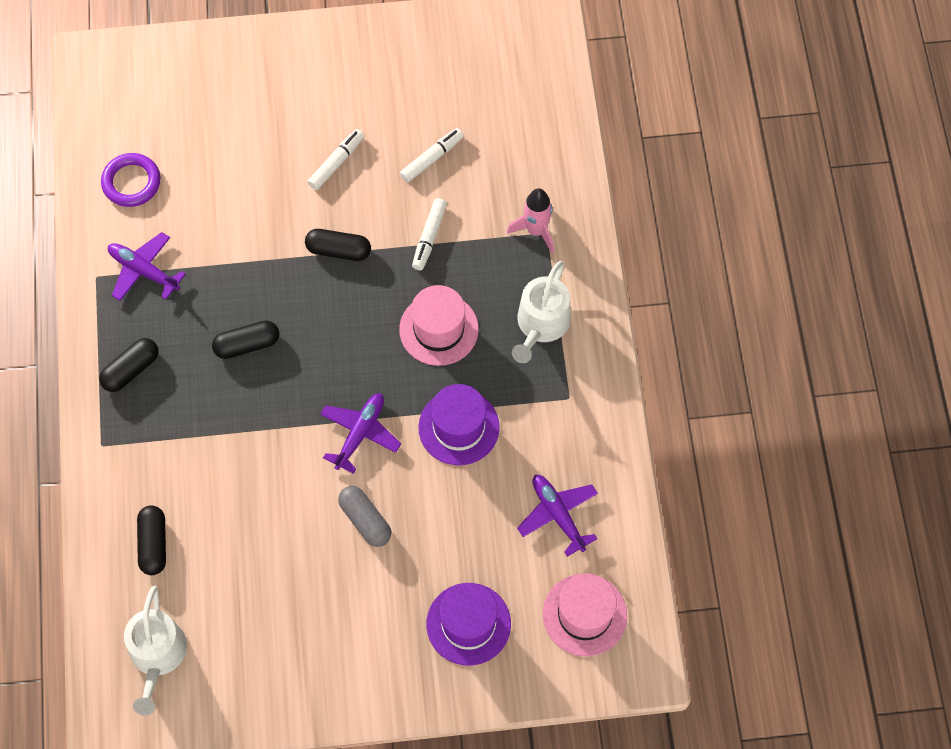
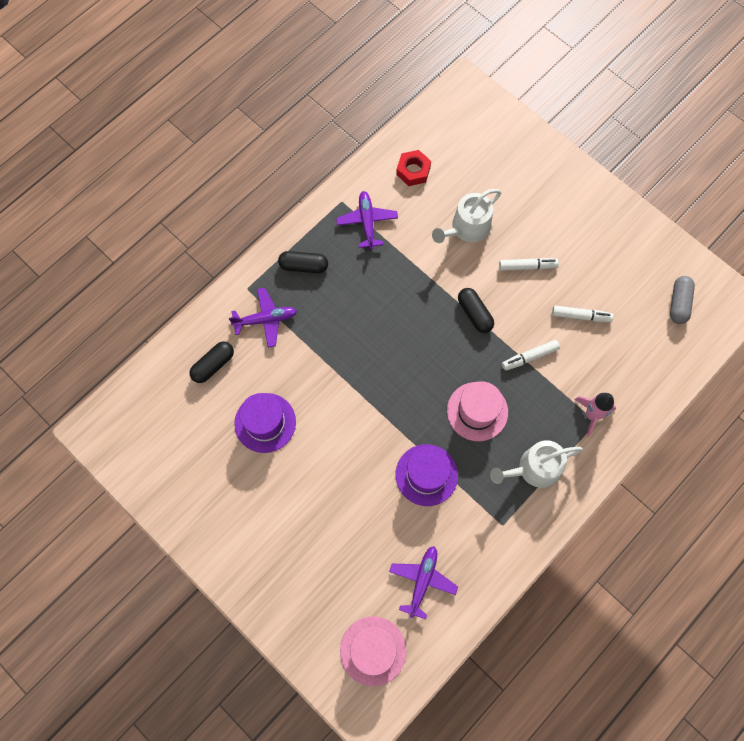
camera: 50 degrees right, 5 degrees up
(131, 182) = (413, 171): purple ring -> red nut
(157, 655) = (151, 422): white watering can -> white watering can (467, 228)
(247, 345) = (372, 313): black capsule -> none
(360, 433) = (374, 421): purple plane -> purple plane (266, 320)
(365, 520) = (323, 469): grey capsule -> grey capsule (679, 303)
(468, 624) = (310, 583): purple hat -> purple hat (265, 422)

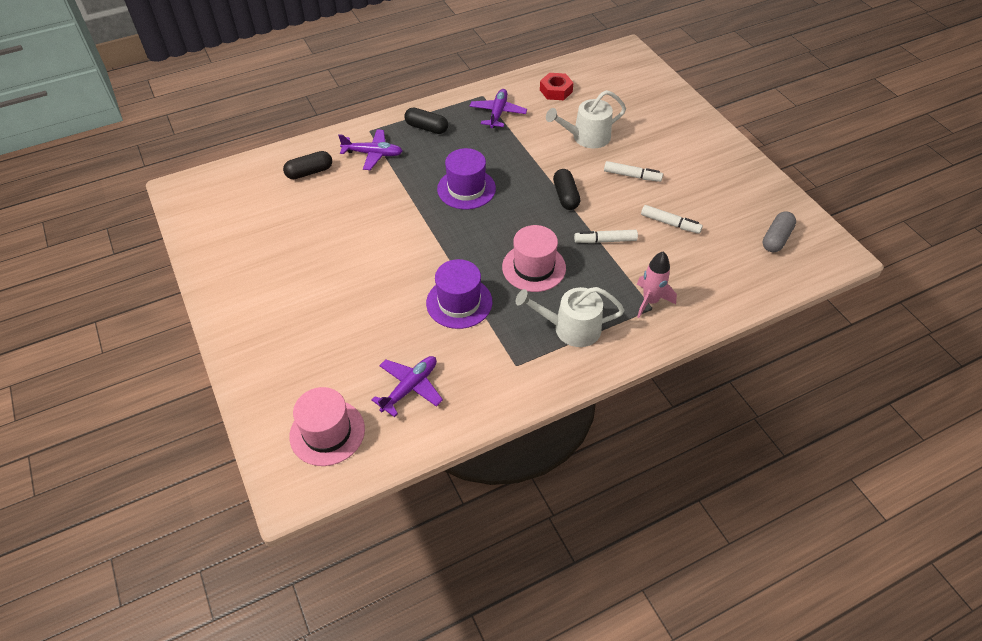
camera: 20 degrees right, 20 degrees down
(265, 422) = (330, 223): purple hat -> purple hat (466, 189)

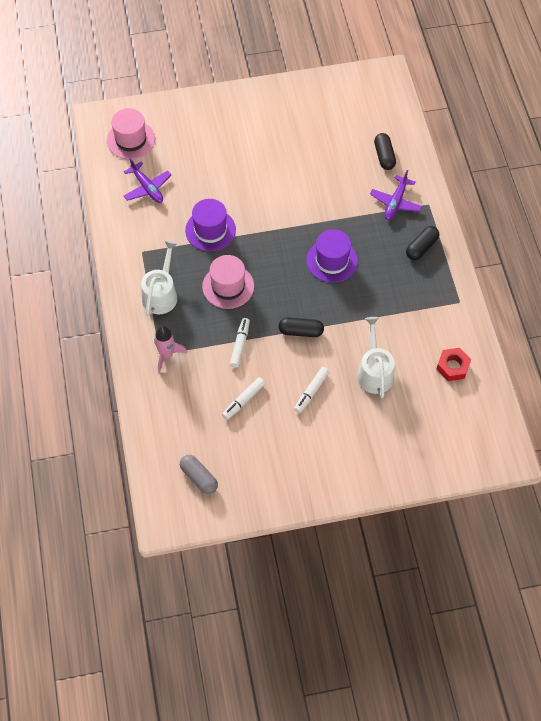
camera: 105 degrees right, 10 degrees up
(498, 113) = (429, 308): purple plane -> none

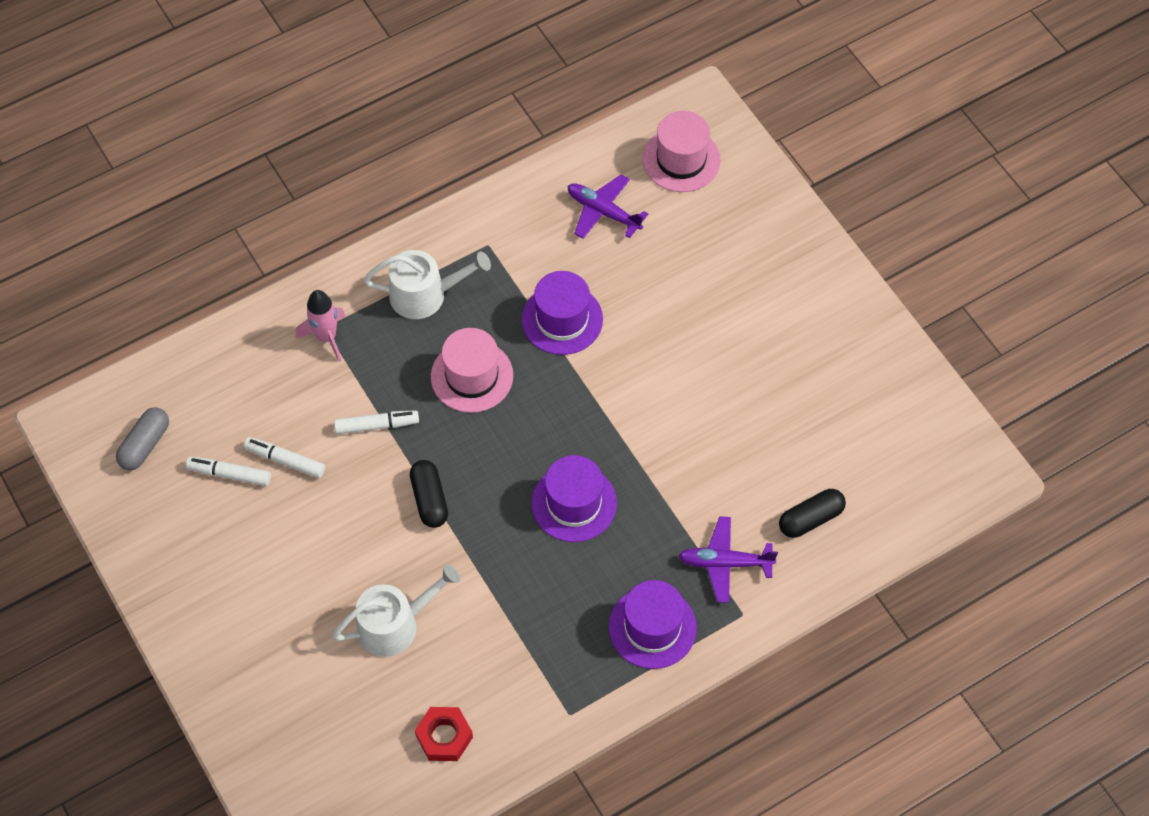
camera: 70 degrees right, 0 degrees up
(147, 188) = (603, 211): purple plane -> purple plane turned 90 degrees clockwise
(311, 392) = (330, 546): white marker -> white marker (230, 474)
(421, 247) = (652, 627): black capsule -> purple hat

